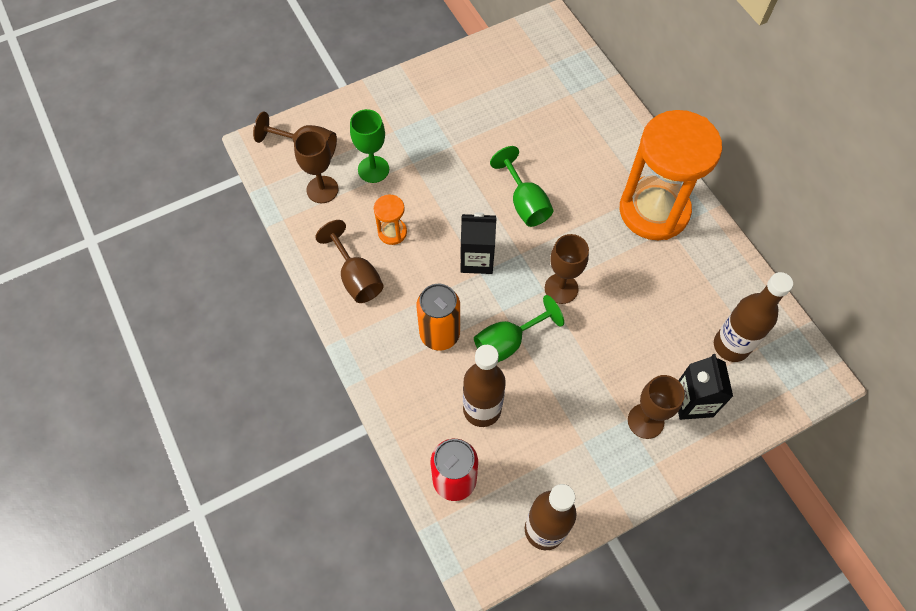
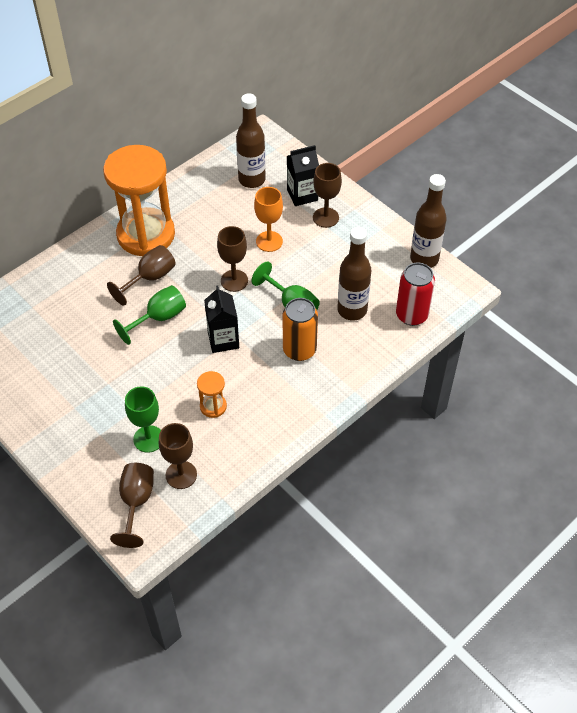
camera: 105 degrees left, 10 degrees down
(356, 277) = (265, 421): brown goblet -> brown goblet (150, 278)
(616, 341) = (269, 241): none -> orange goblet

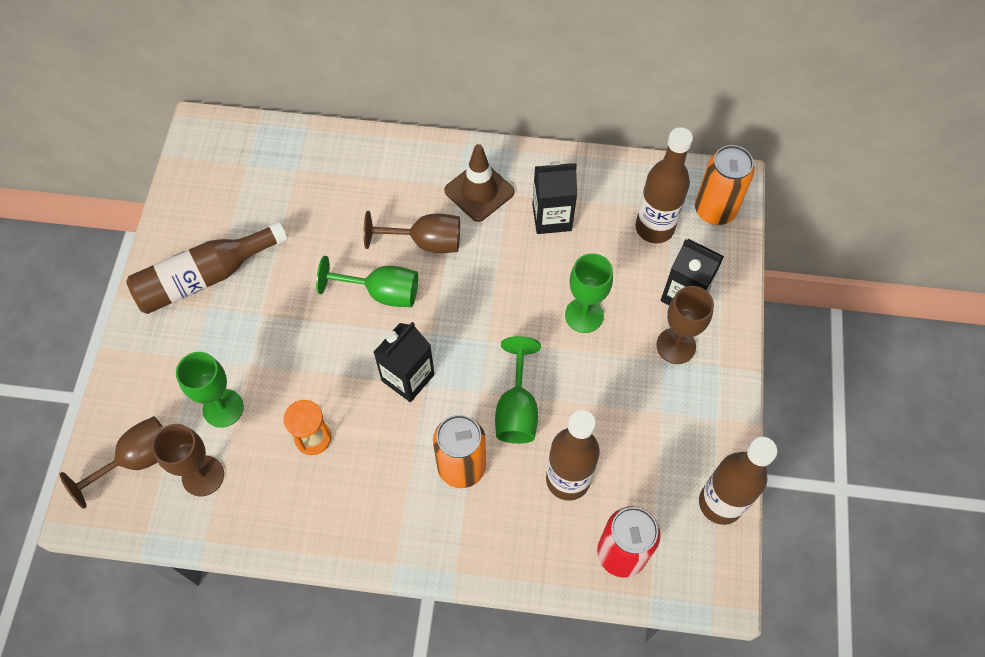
camera: 50 degrees right, 10 degrees up
(52, 396) = (205, 277): none -> brown bottle
(146, 235) = (479, 191): orange hourglass -> brown traffic cone
(198, 215) = (552, 217): none -> black carton
(234, 280) = (497, 324): brown goblet -> none
(268, 150) = (715, 210): none -> orange can
(269, 241) = (584, 315): orange goblet -> green goblet

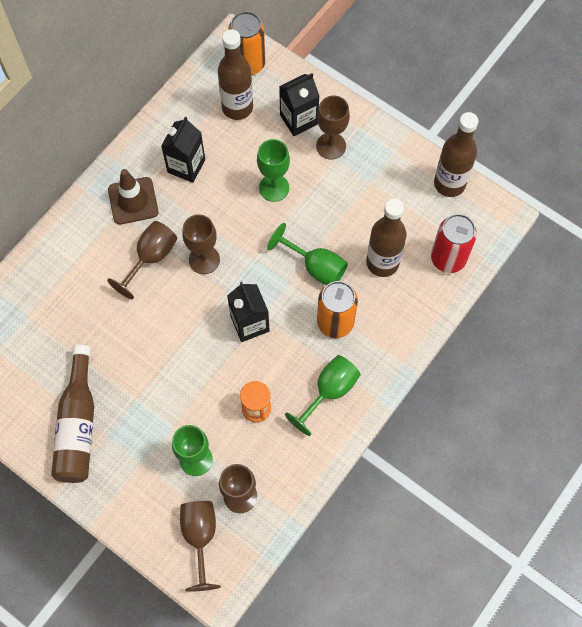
camera: 60 degrees left, 5 degrees up
(382, 293) = (172, 308): green goblet -> green goblet (329, 391)
(455, 293) = (204, 259): none -> brown goblet

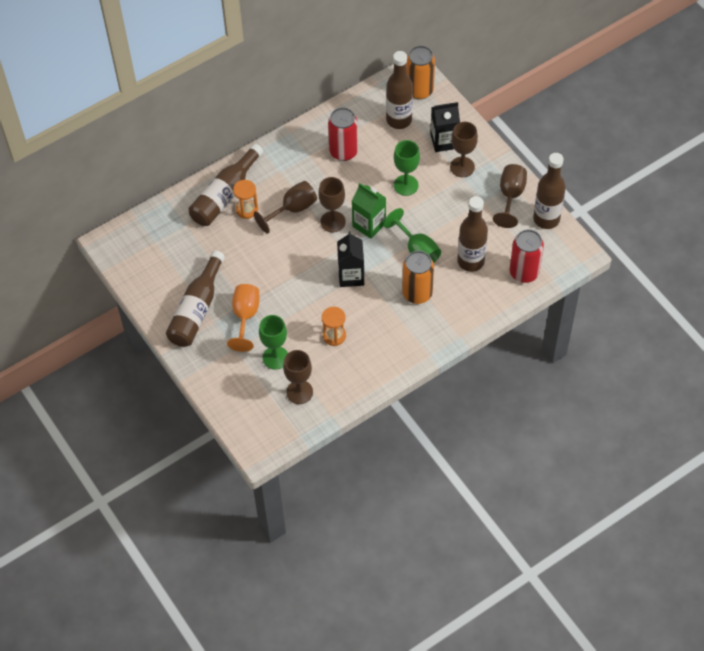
camera: 20 degrees right, 10 degrees down
(63, 263) = (225, 195): none -> brown bottle
(95, 274) = (247, 209): none -> orange hourglass
(133, 201) = (293, 166): brown traffic cone -> none
(141, 416) = (245, 317): none -> orange goblet
(186, 166) = (343, 151): black carton -> red can
(200, 537) = (259, 411): brown goblet -> brown goblet (510, 196)
(248, 251) = (369, 225): none -> green carton
(329, 391) = (394, 340): green goblet -> none

